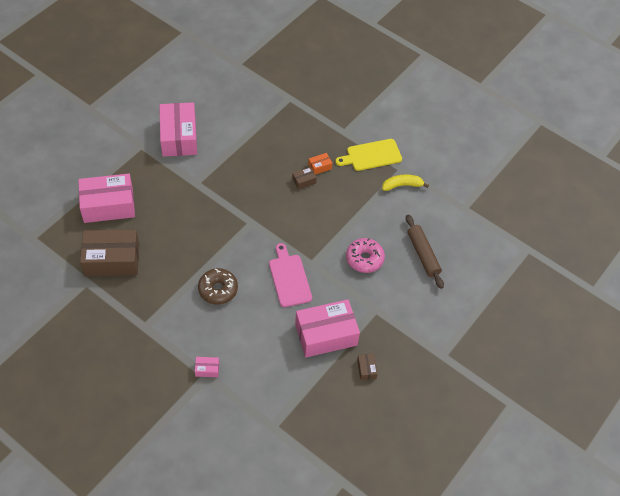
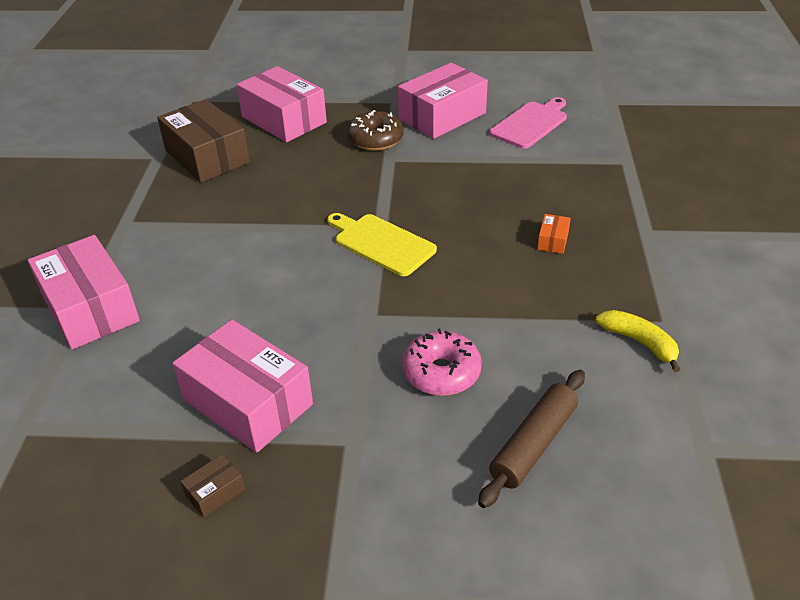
camera: 60 degrees right, 15 degrees down
(207, 369) = (90, 308): pink box -> pink box, size x2.44
(218, 289) = (236, 254): brown donut -> brown donut (375, 139)
(289, 278) = (320, 309): pink cutting board -> pink cutting board (531, 123)
(304, 181) = (508, 239): brown box -> none
(320, 166) = (553, 241): orange box -> orange box turned 75 degrees clockwise
(371, 155) = (646, 280): yellow cutting board -> yellow cutting board (381, 243)

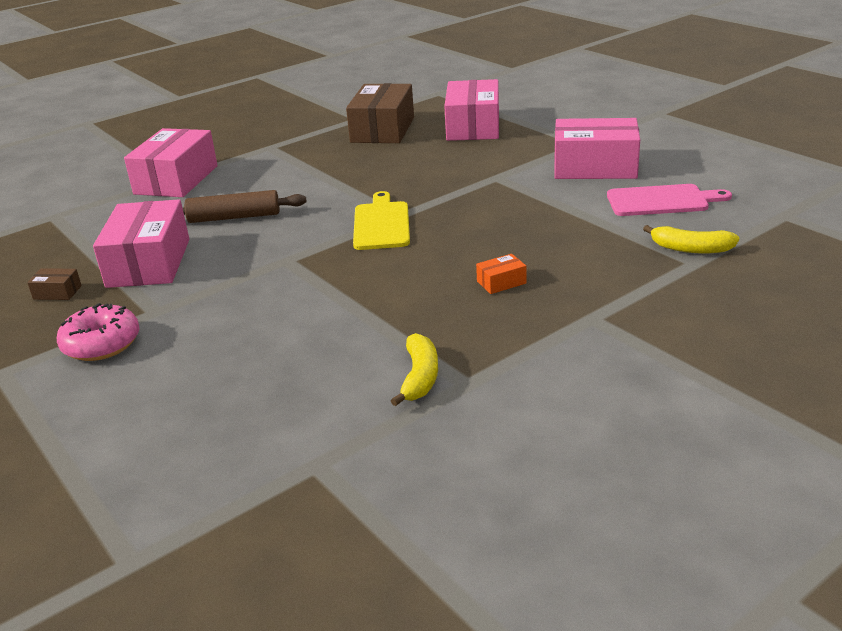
camera: 50 degrees right, 10 degrees down
(375, 139) = (510, 162): brown donut -> none
(441, 372) = (263, 311): pink donut -> pink donut (101, 344)
(533, 444) = (227, 381): brown rolling pin -> brown rolling pin (234, 217)
(608, 152) = (690, 249): none -> yellow banana

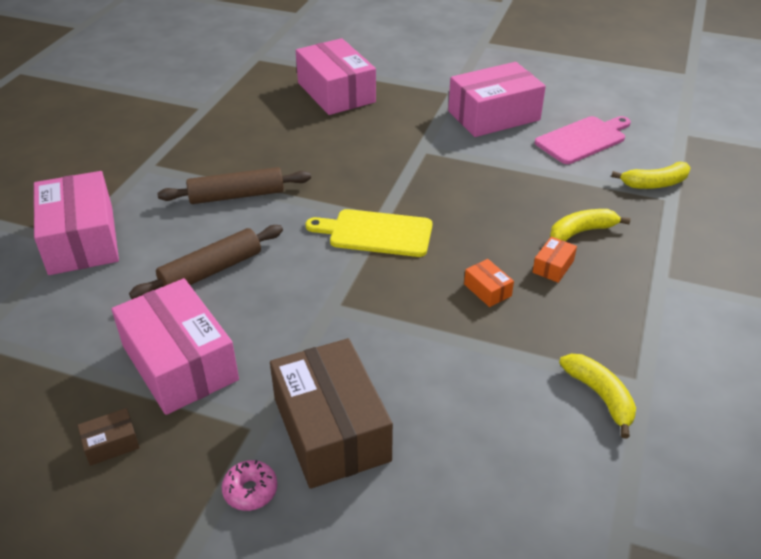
camera: 35 degrees left, 10 degrees up
(101, 344) = (250, 490): pink donut -> pink donut, size x0.58
(309, 177) = (237, 195): none -> brown rolling pin
(381, 224) = (375, 233): yellow cutting board -> yellow cutting board turned 45 degrees counterclockwise
(382, 130) = (248, 116): brown box -> brown box (331, 429)
(422, 282) = (487, 290): none -> orange box
(563, 266) = (581, 232): none -> yellow banana

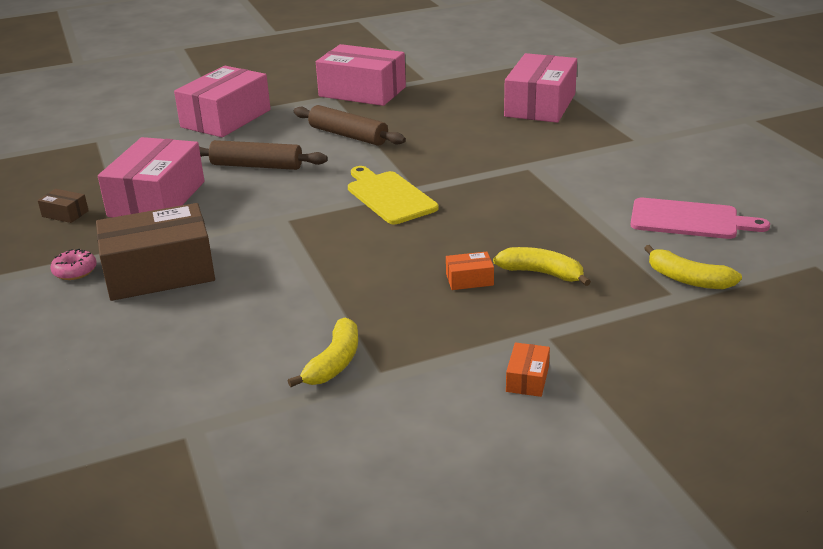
camera: 50 degrees right, 10 degrees down
(331, 429) = (159, 272): brown box -> brown box turned 45 degrees clockwise
(487, 290) = (392, 265): orange box -> orange box (527, 379)
(494, 116) = (640, 170): pink box -> pink box (362, 92)

